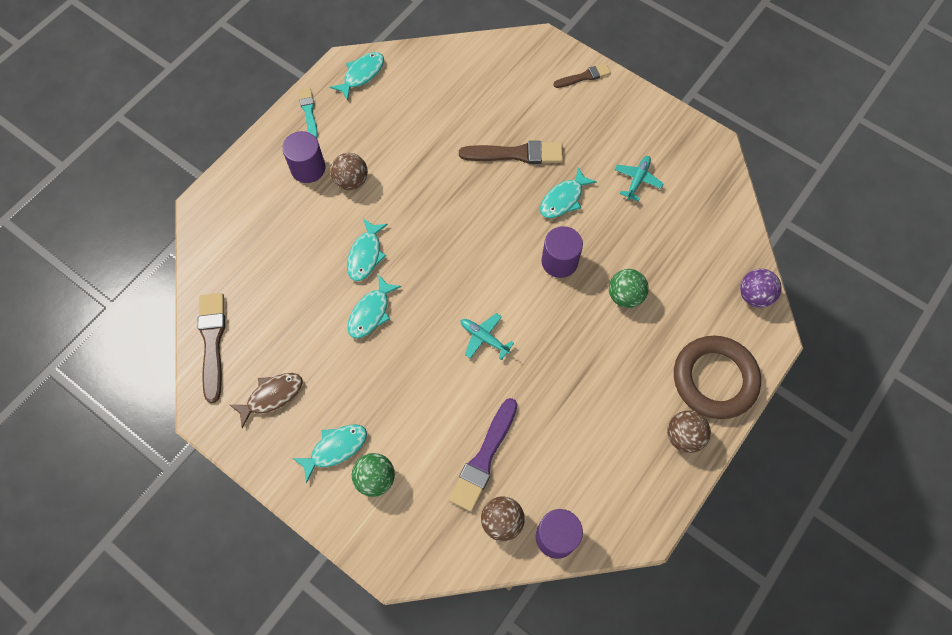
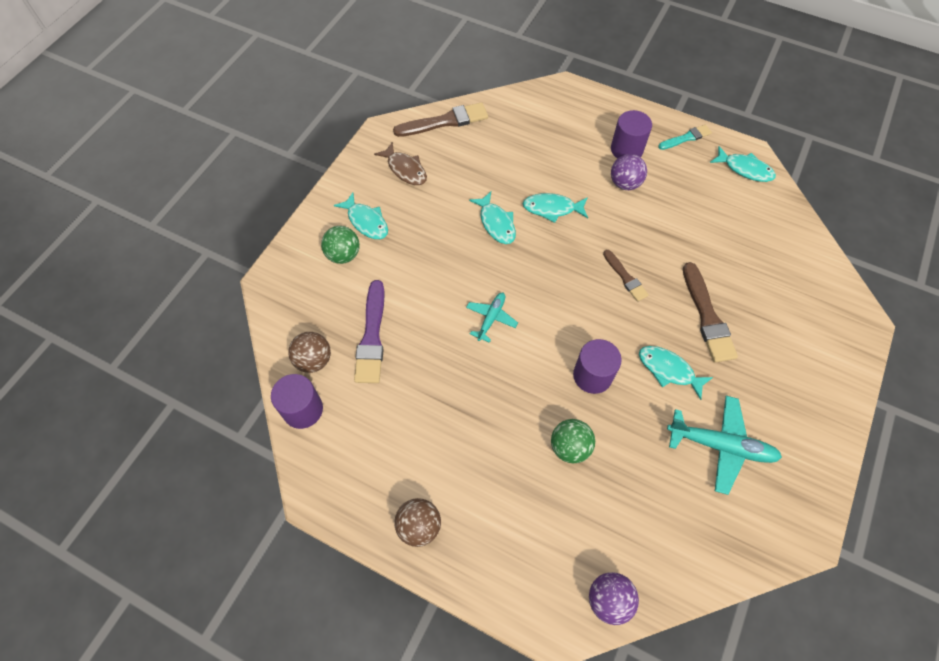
camera: 80 degrees right, 5 degrees down
(351, 181) = (625, 183): brown ball -> purple ball
(371, 312) = (496, 223): turquoise fish -> turquoise fish turned 135 degrees counterclockwise
(484, 458) = (372, 336): purple brush -> purple brush turned 105 degrees counterclockwise
(584, 77) = (837, 371): brown brush -> brown brush (625, 277)
(637, 180) = (720, 446): turquoise plane -> turquoise plane, size x1.70
(714, 379) = (491, 557): brown ring -> none

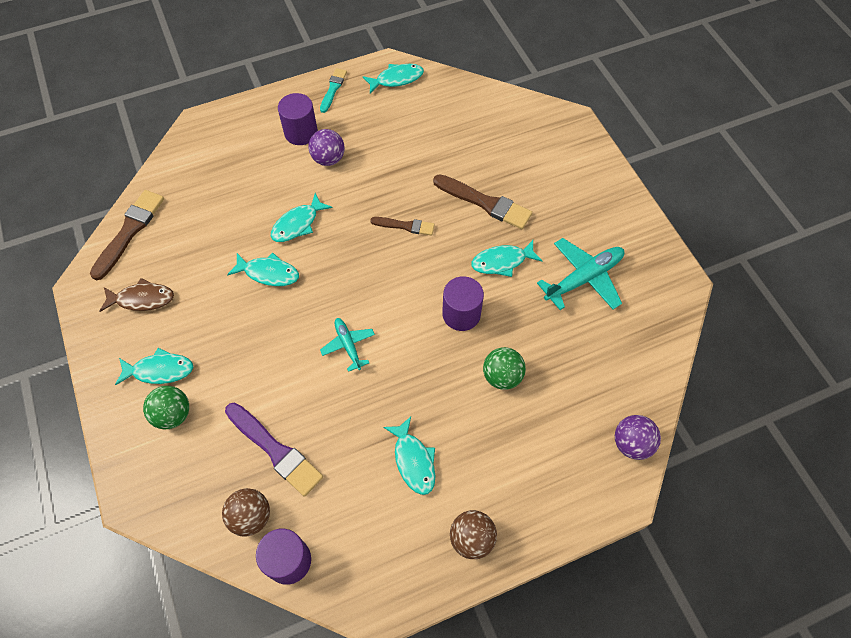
camera: 50 degrees left, 0 degrees up
(443, 435) = (413, 460): none -> turquoise fish

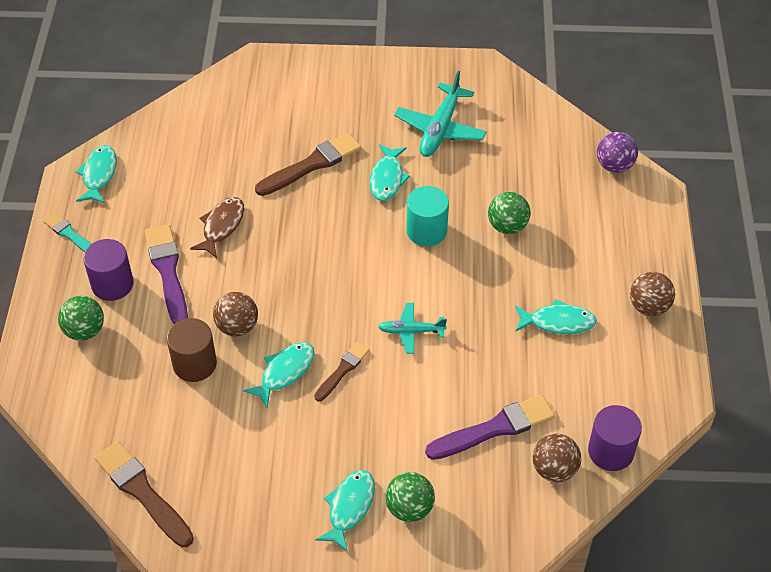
camera: 65 degrees left, 10 degrees down
(142, 299) = (247, 502): brown fish -> brown fish (221, 226)
(252, 213) = (194, 364): none -> brown cylinder
(253, 136) = (85, 331): none -> green ball
(298, 224) = (237, 326): turquoise fish -> brown ball
(328, 159) = (168, 271): purple ball -> purple brush
(405, 226) = (299, 237): brown brush -> brown brush (342, 370)
(461, 314) = (426, 231): purple cylinder -> turquoise cylinder
(583, 278) = (440, 129): turquoise plane -> turquoise plane turned 150 degrees counterclockwise

